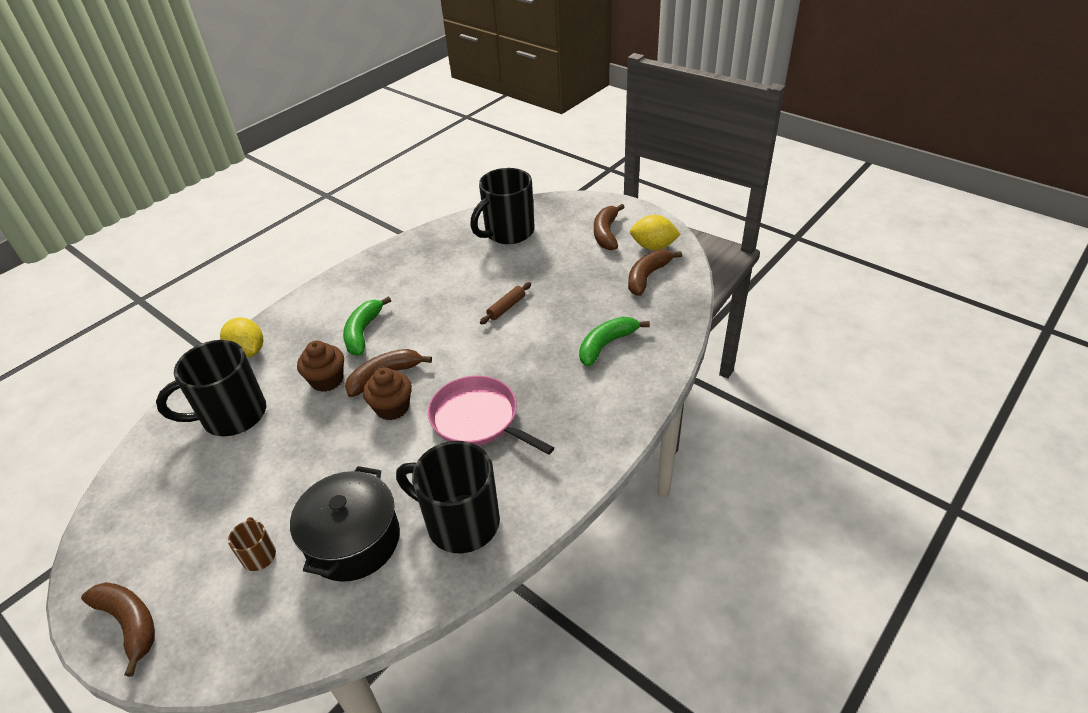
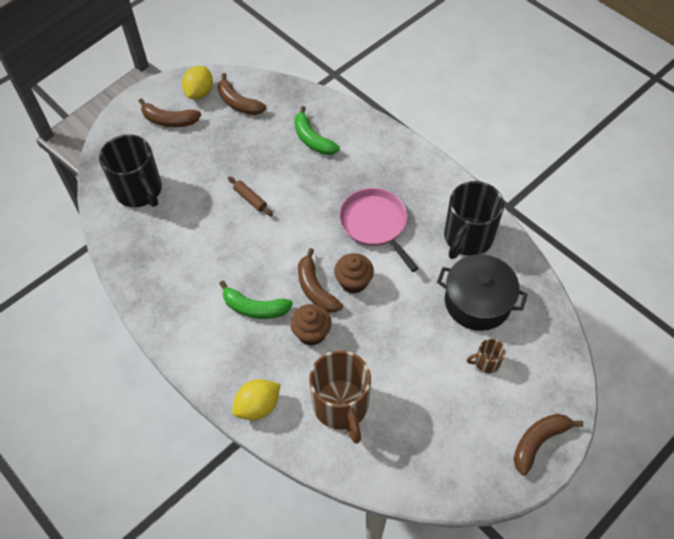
camera: 85 degrees left, 15 degrees up
(232, 415) = (341, 406): black mug -> brown mug
(478, 419) = (375, 224): pink pan -> pink pan turned 105 degrees clockwise

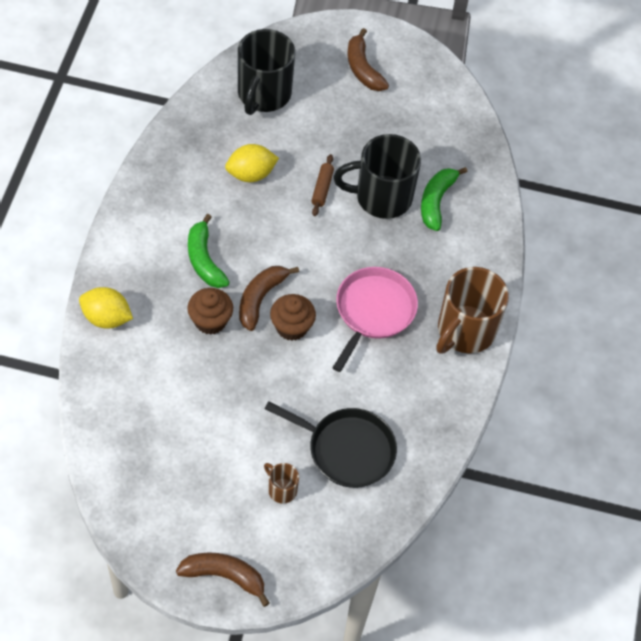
camera: 50 degrees right, 0 degrees up
(200, 93) = (417, 73): yellow lemon -> yellow lemon (251, 174)
(238, 103) = (431, 113): brown banana -> none
(341, 406) = (150, 386): brown mug -> brown mug (465, 331)
(467, 238) = (418, 404): black mug -> black mug (381, 197)
(477, 302) = (347, 449): black pot -> black pan

